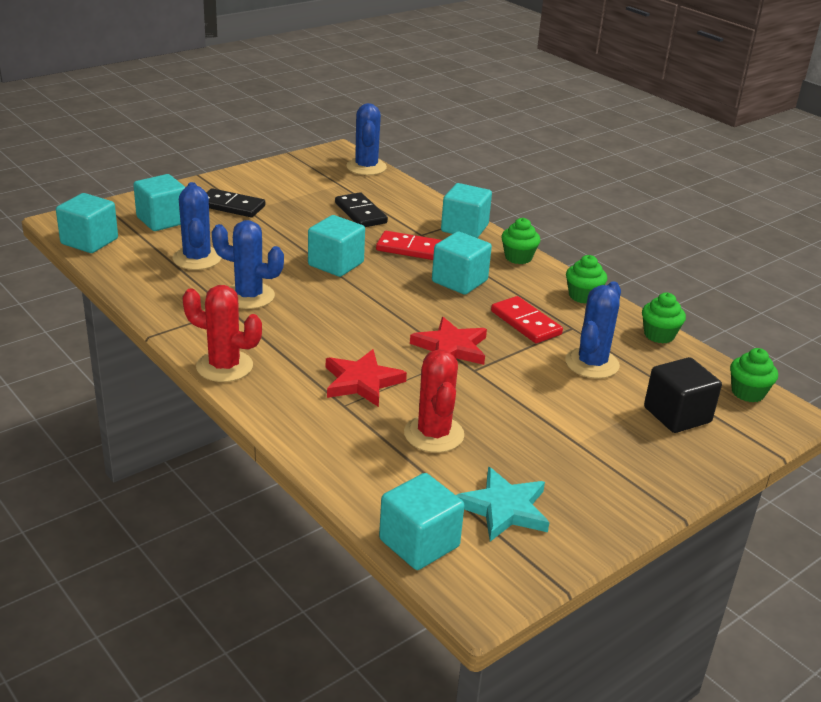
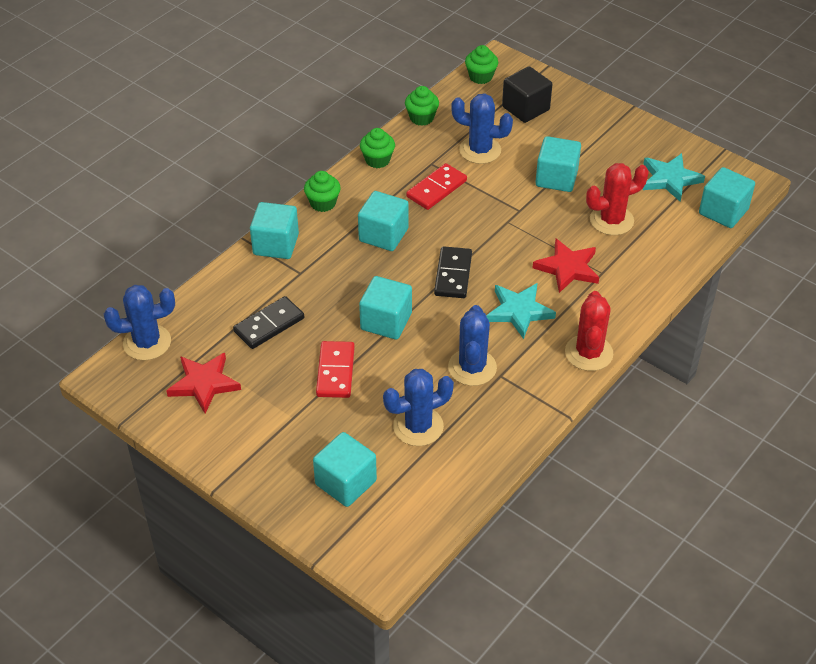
camera: 100 degrees left, 15 degrees up
(89, 241) = (418, 528): turquoise cube -> turquoise cube (556, 178)
(231, 206) = (289, 433): black domino -> black domino (453, 275)
(310, 336) = (519, 311): none -> turquoise star
(410, 249) = (334, 275): red domino -> red domino (335, 371)
(451, 347) = (494, 226): red star -> red star (204, 384)

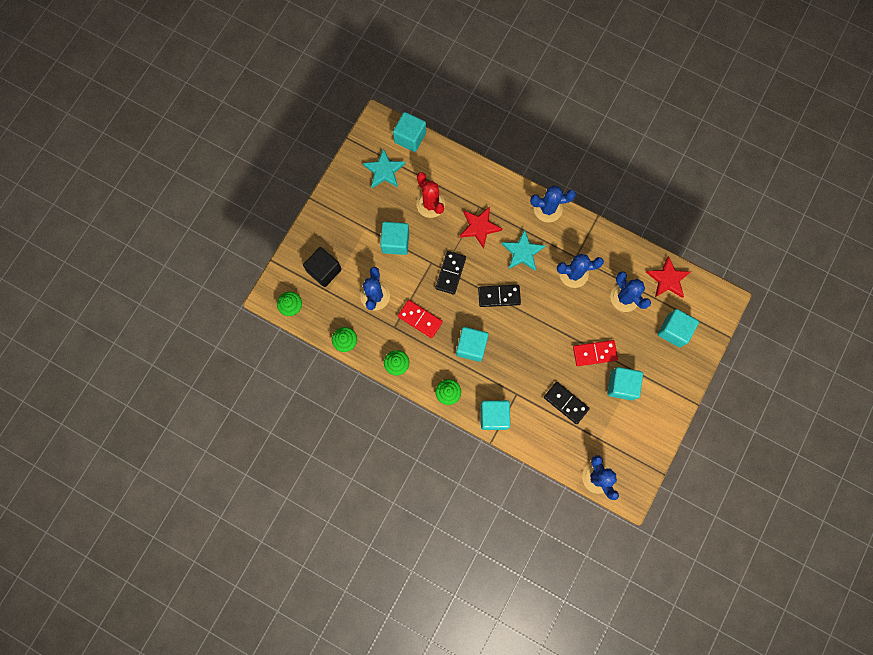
camera: 100 degrees left, 30 degrees up
(204, 384) = (622, 431): red star -> red star (667, 279)
(386, 321) = (547, 331): turquoise cube -> turquoise cube (621, 385)
(499, 228) = (450, 273): none -> black domino
(589, 353) = (547, 209): red cactus -> blue cactus

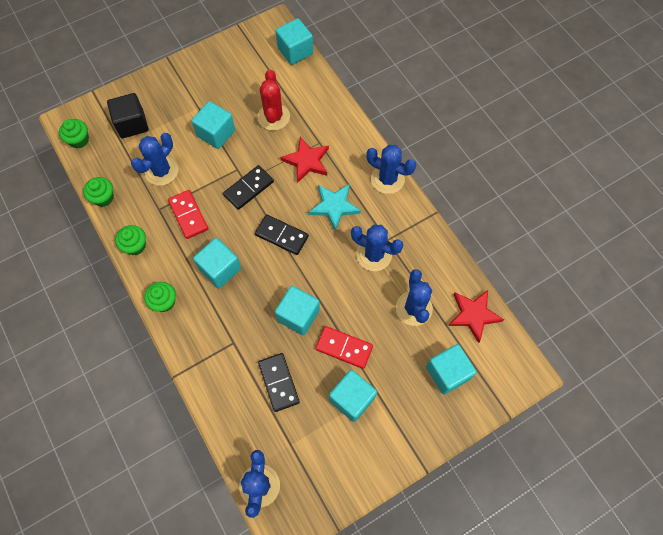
camera: 30 degrees right, 10 degrees down
(384, 171) = (251, 67): turquoise star -> none
(494, 416) = (194, 352): turquoise cube -> turquoise cube (298, 315)

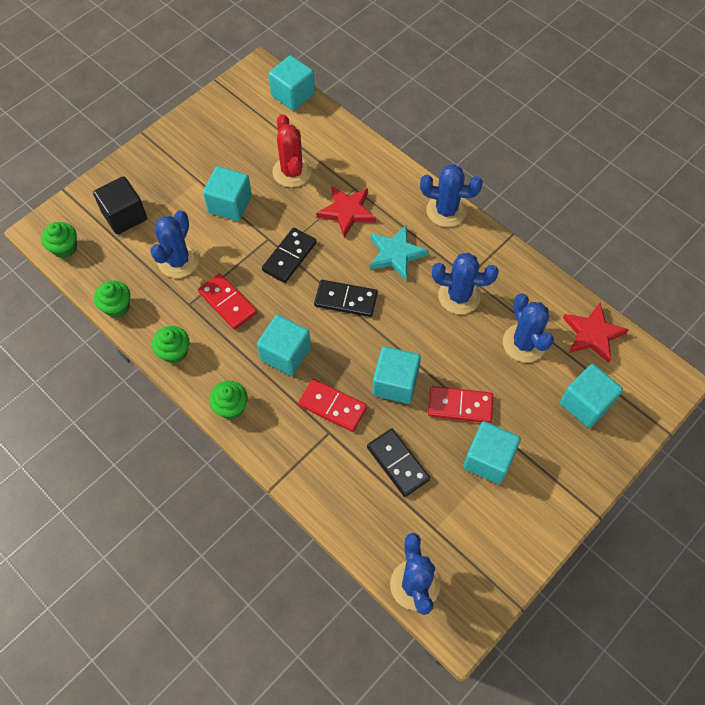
camera: 15 degrees left, 5 degrees down
(243, 322) = (332, 406): none -> red domino

